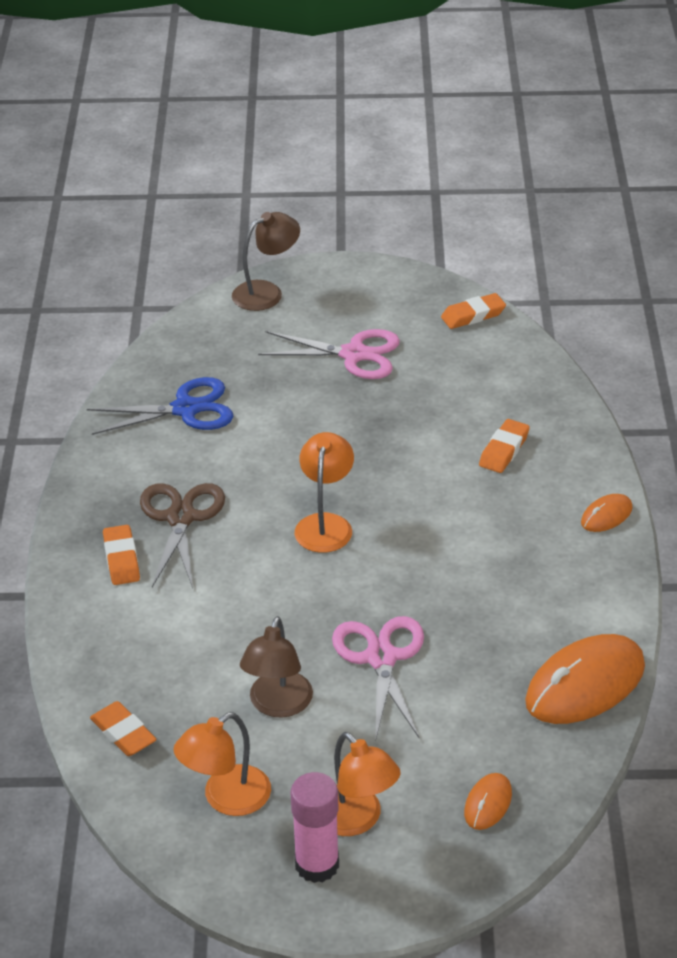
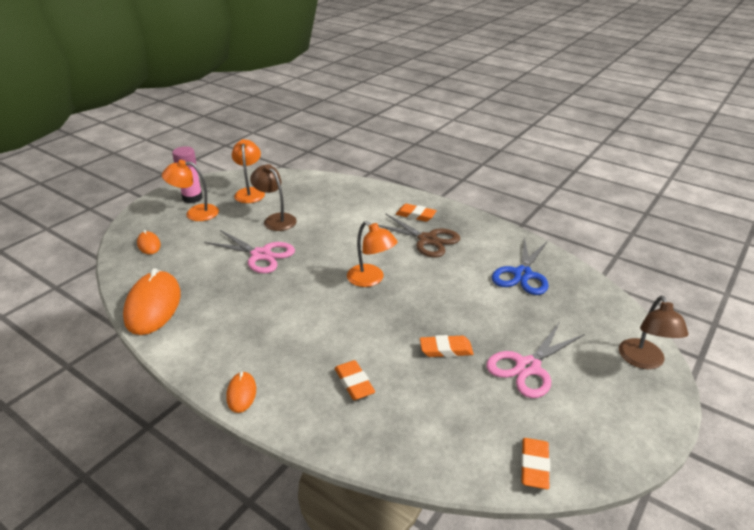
camera: 125 degrees right, 5 degrees down
(123, 733) = (313, 184): orange eraser -> orange eraser (446, 349)

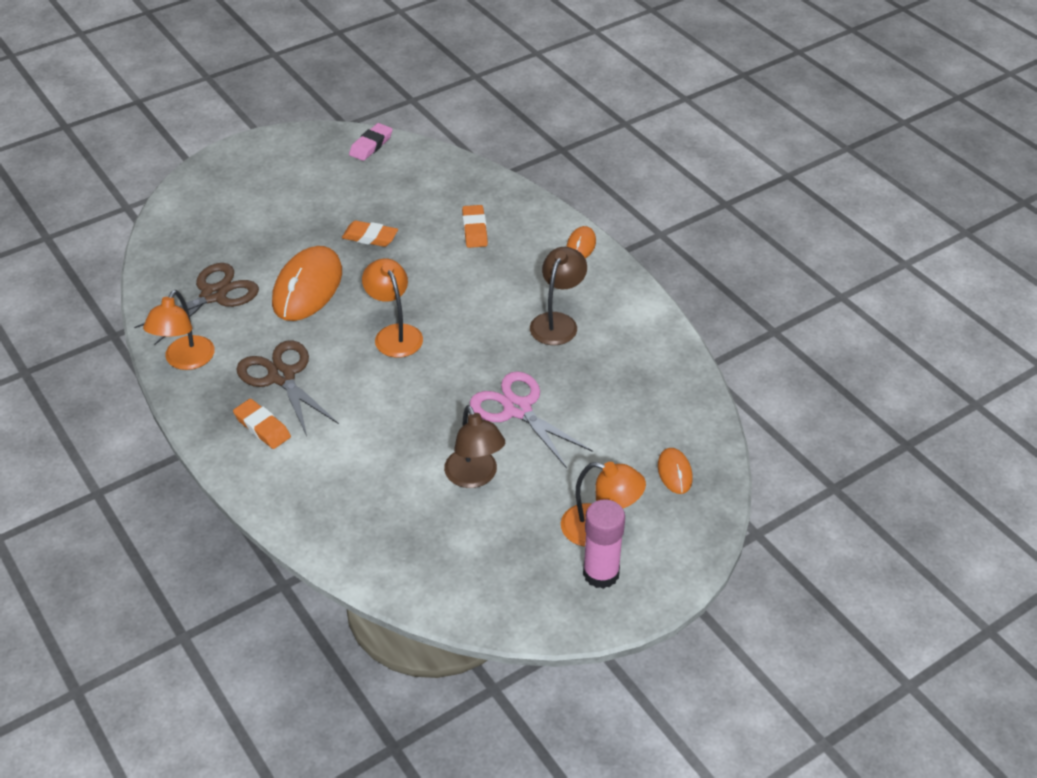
camera: 160 degrees left, 10 degrees up
(153, 306) = (665, 363): orange mouse -> orange mouse (307, 287)
(250, 192) = (497, 561): orange lamp -> orange lamp (185, 361)
(522, 274) = (214, 295): blue scissors -> brown scissors
(528, 367) = (308, 205): pink scissors -> none
(534, 466) = (371, 145): orange eraser -> pink eraser
(644, 361) = (201, 185): brown lamp -> brown lamp (557, 322)

